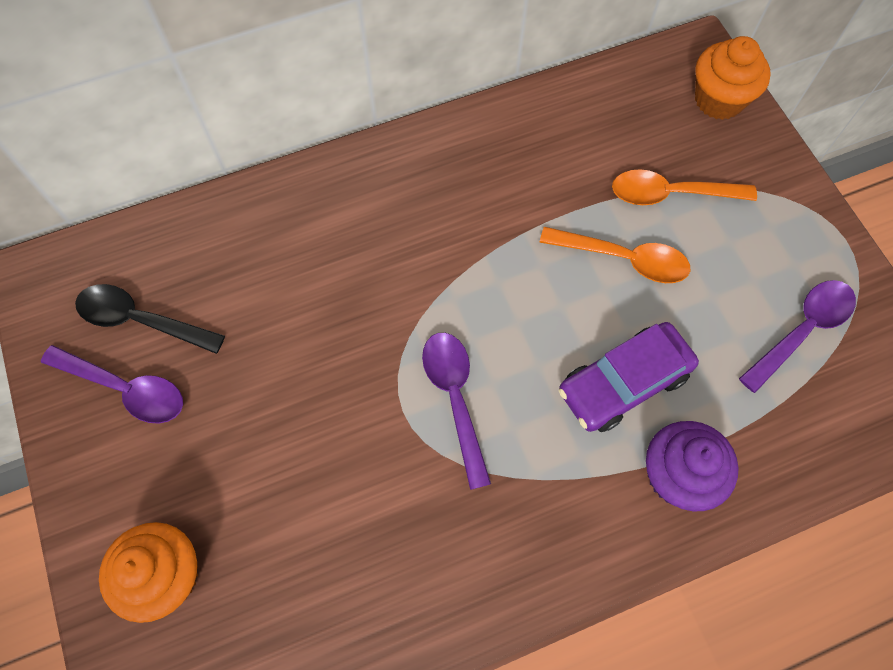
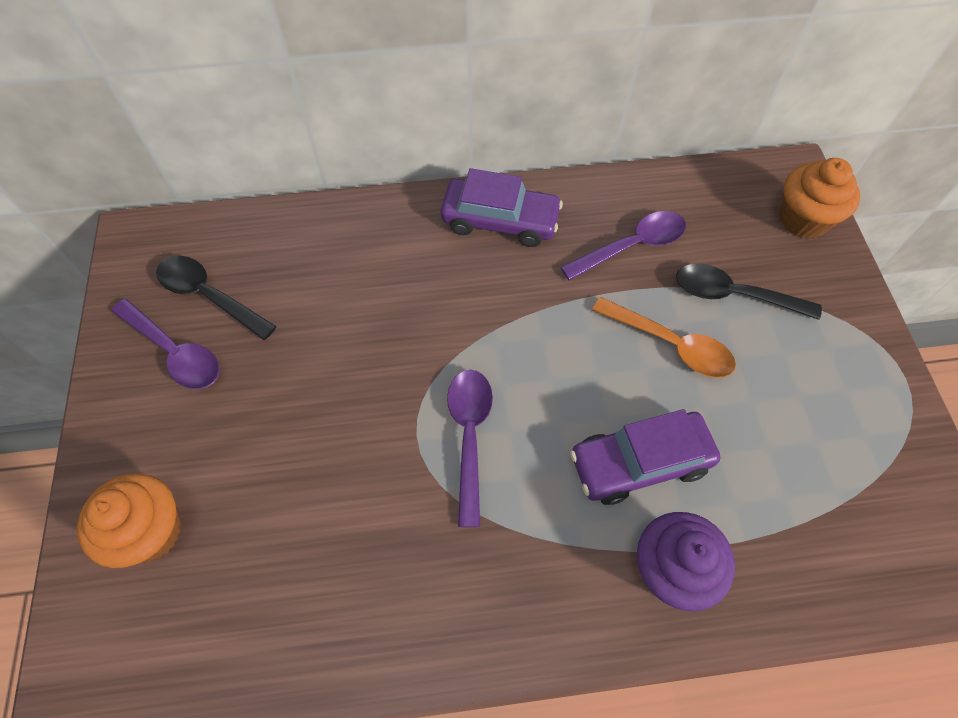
camera: 15 degrees right, 5 degrees down
(421, 168) = (500, 221): none -> purple car
(670, 194) = (733, 295): orange spoon -> black spoon
(802, 330) = (839, 456): purple spoon -> purple spoon (632, 246)

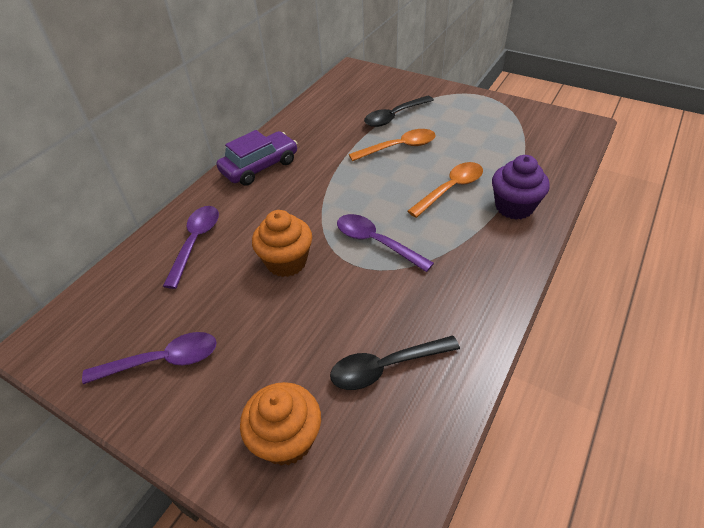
camera: 50 degrees left, 15 degrees down
(209, 296) = (143, 320): black spoon -> black spoon (386, 367)
(632, 246) = (332, 131): purple spoon -> purple spoon (195, 242)
(640, 463) = (450, 189): purple car -> orange spoon
(803, 219) = (379, 79): orange cupcake -> orange cupcake (286, 262)

